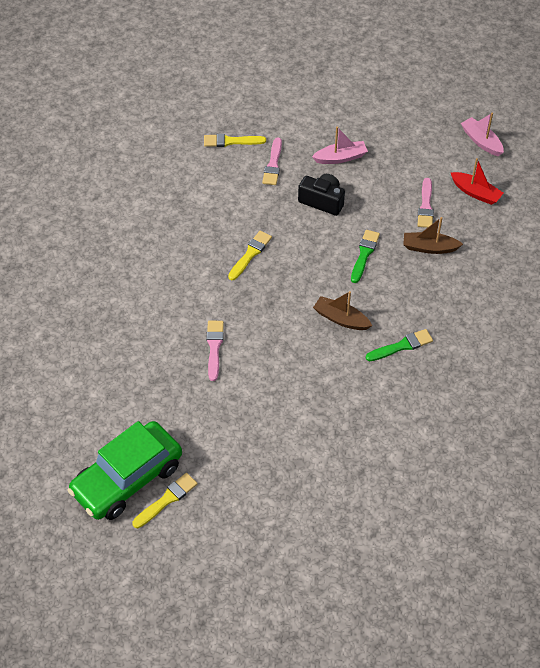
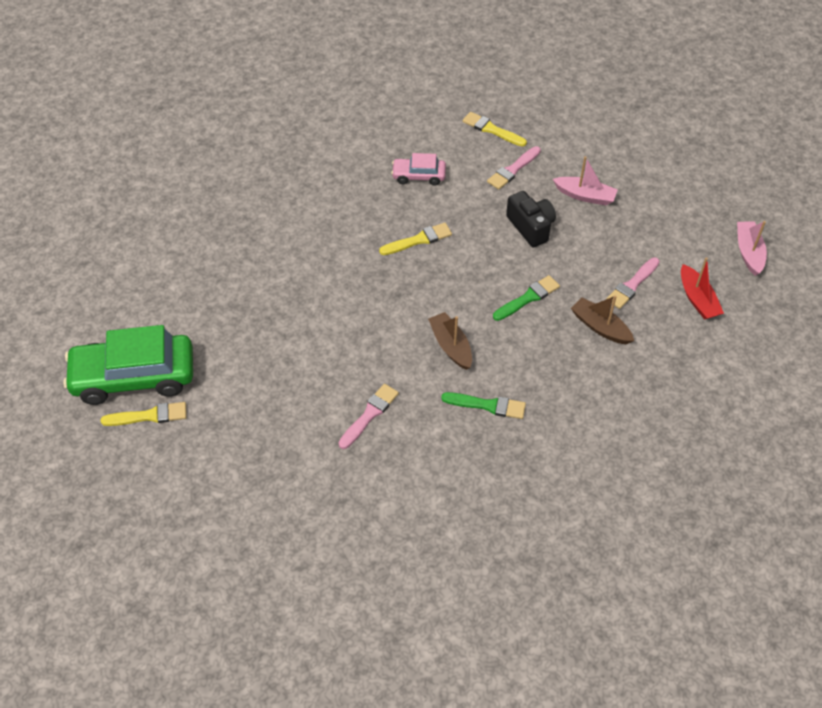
camera: 35 degrees right, 0 degrees up
(207, 205) = (418, 176): none -> pink car
(214, 347) = (311, 305): pink brush -> pink brush (369, 414)

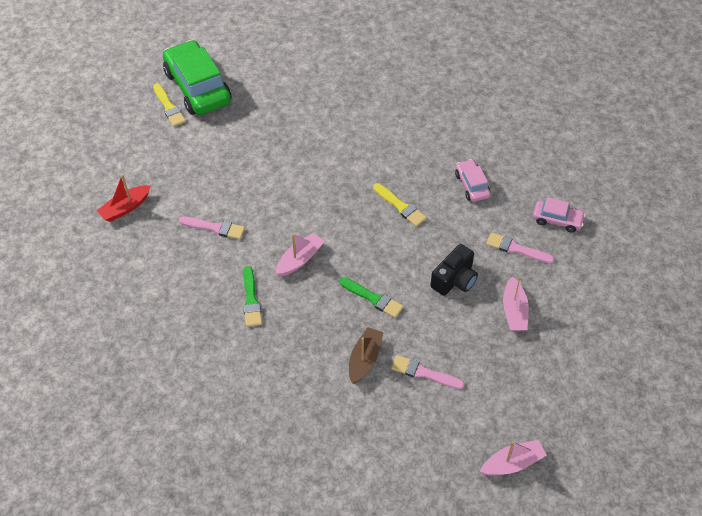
camera: 70 degrees right, 0 degrees up
(451, 346) = (300, 259): brown boat -> pink boat
(491, 129) = (557, 220): yellow brush -> pink car
(697, 299) = (431, 430): red boat -> red boat (125, 208)

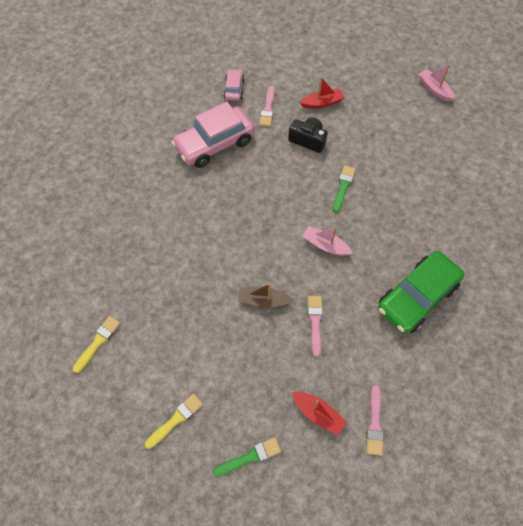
camera: 105 degrees left, 10 degrees up
(197, 87) = (142, 398): green car -> green car (416, 297)
(251, 300) = (377, 270): green brush -> green brush (250, 456)
(364, 359) = (396, 181): brown boat -> brown boat (263, 300)
(400, 206) = (249, 186): yellow brush -> yellow brush (98, 342)
(424, 373) = (392, 144): pink brush -> pink brush (374, 423)
(472, 185) = (215, 144): pink car -> pink car, size x2.02
(514, 311) = (322, 103): pink boat -> red boat

